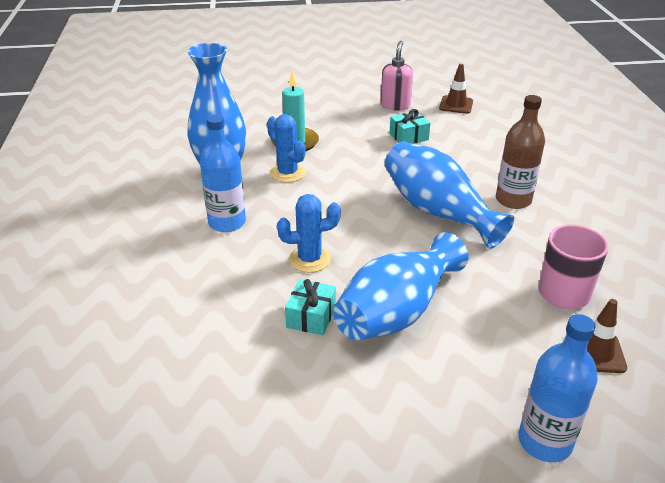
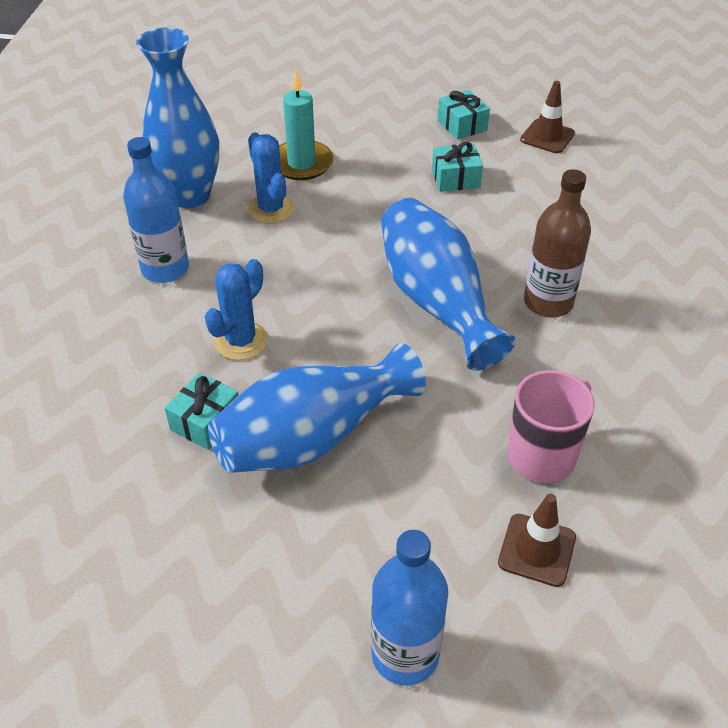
camera: 15 degrees right, 10 degrees up
(309, 259) = (241, 341): blue cactus -> blue cactus turned 60 degrees counterclockwise
(395, 105) = (462, 125): pink soap dispenser -> turquoise gift

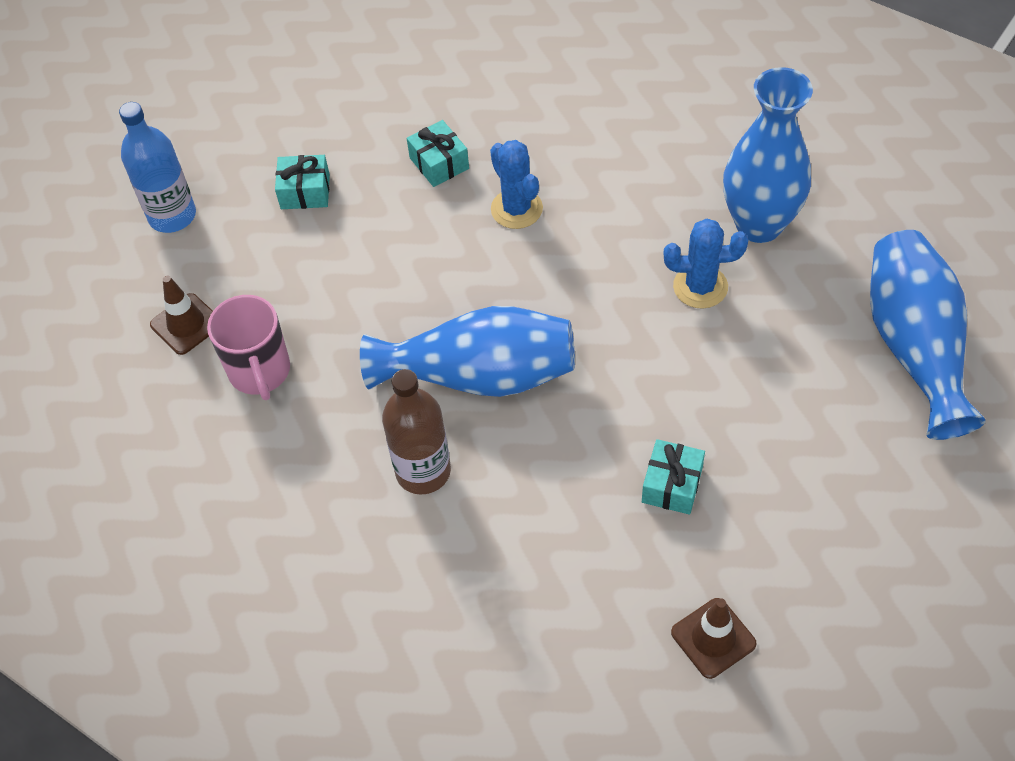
camera: 120 degrees right, 10 degrees up
(165, 269) = (646, 179): blue bottle -> none
(301, 163) = (774, 341): turquoise candle -> none
(313, 436) = (380, 225): blue vase -> blue vase (914, 347)
(462, 125) = (784, 547): turquoise gift -> turquoise gift (305, 192)

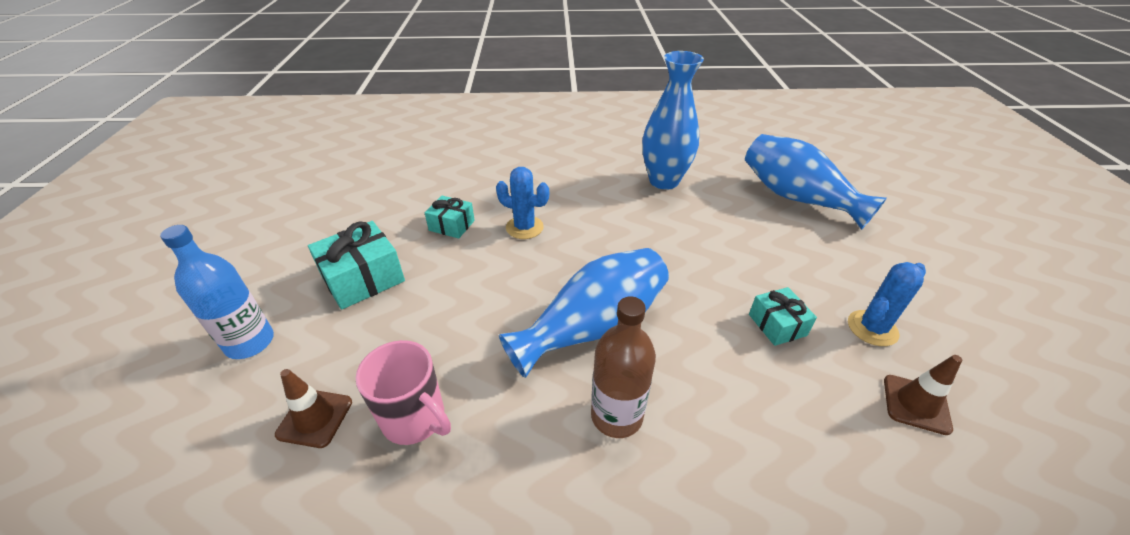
camera: 40 degrees left, 15 degrees down
(305, 192) = (363, 279): turquoise gift -> turquoise gift, size x1.64
(700, 287) = (668, 218): blue cactus -> blue cactus (872, 328)

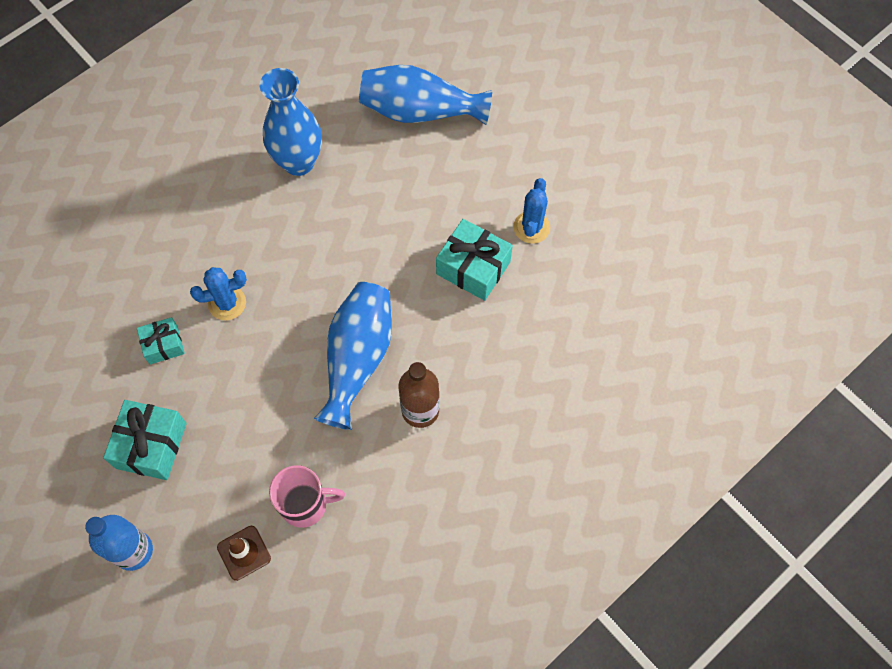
camera: 40 degrees left, 25 degrees up
(777, 325) = (473, 268): turquoise gift -> turquoise gift, size x1.64
(916, 404) = (577, 275): brown traffic cone -> none

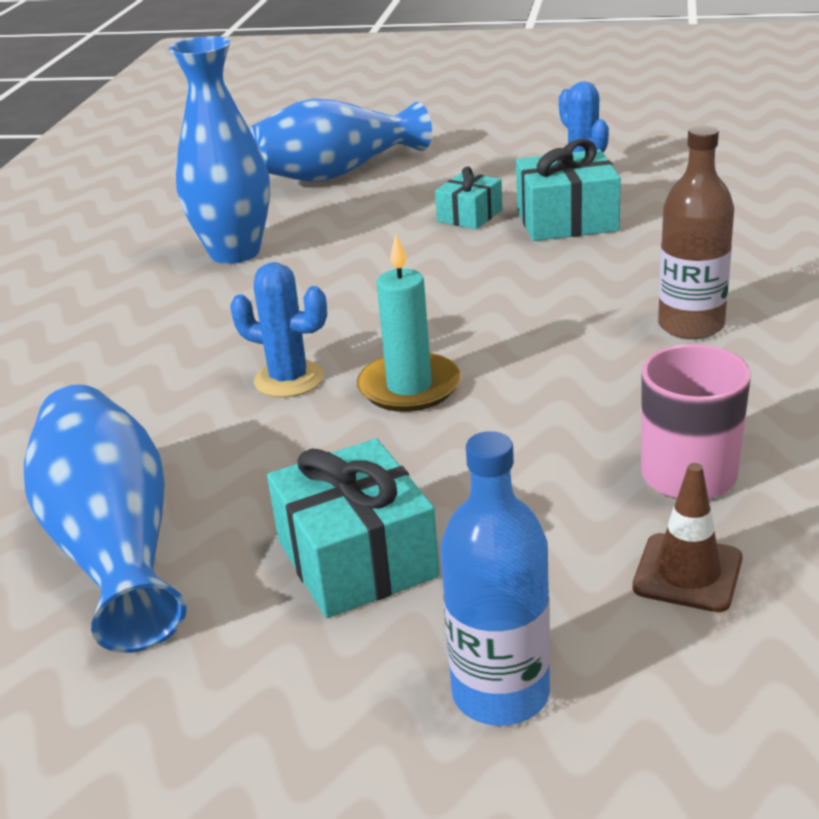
camera: 35 degrees left, 35 degrees down
(163, 345) = (238, 458): turquoise gift -> turquoise gift (469, 215)
(227, 303) = (289, 379): blue cactus -> blue cactus turned 75 degrees clockwise
(265, 352) = (409, 387): none -> turquoise candle
(357, 359) = (544, 331): blue vase -> blue vase (114, 546)

